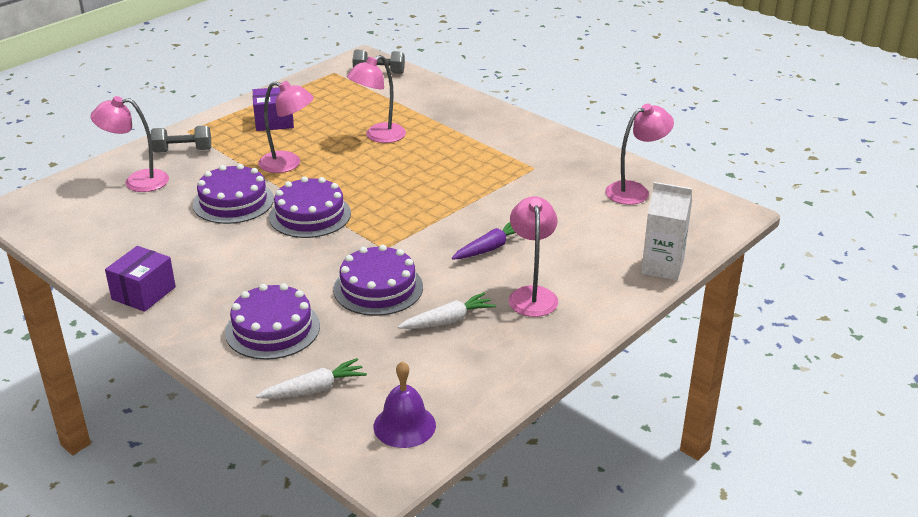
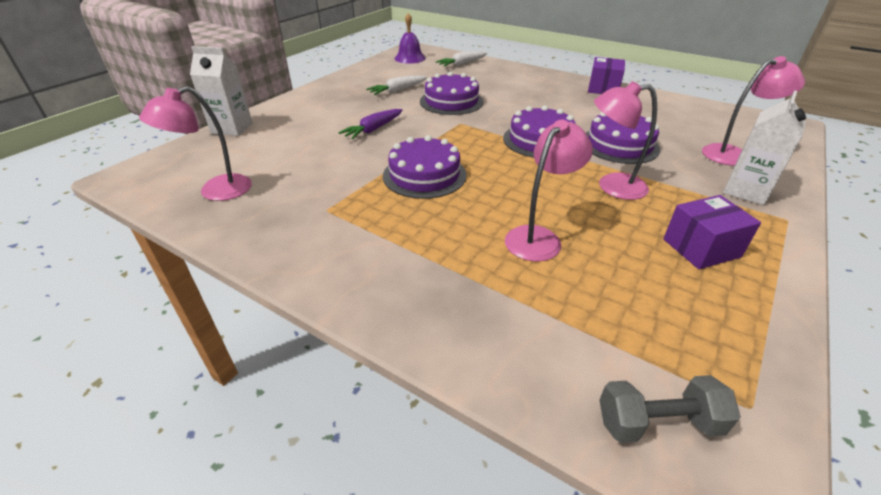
camera: 170 degrees right, 5 degrees up
(183, 151) = (746, 191): grey dumbbell -> white carton
(272, 329) = (504, 80): purple cake -> purple cake (424, 175)
(532, 295) = (341, 106): pink lamp -> none

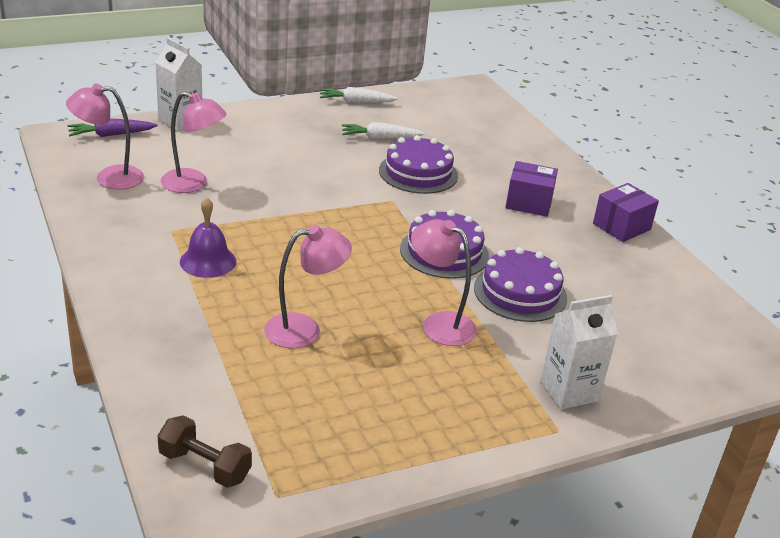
camera: 30 degrees right, 5 degrees down
(373, 130) = (299, 173): purple carrot -> purple carrot (111, 135)
(410, 58) = (451, 100): purple bell -> purple bell (208, 261)
(424, 175) = (285, 236): purple cake -> none
(462, 64) = (500, 130): white carrot -> white carrot (356, 102)
(658, 423) = (205, 466): grey dumbbell -> brown dumbbell
(701, 248) = (428, 405): purple box -> purple box (529, 203)
(733, 154) = (631, 357): pink lamp -> pink lamp (193, 184)

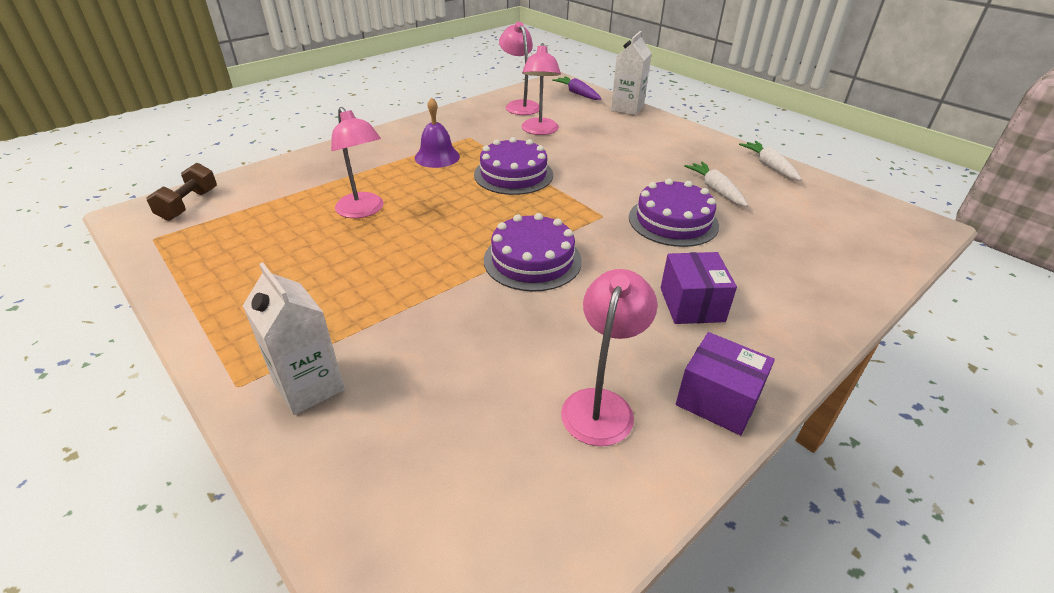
camera: 75 degrees right, 5 degrees up
(439, 324) = (402, 277): pink lamp -> pink lamp (601, 404)
(520, 293) = (488, 323): purple cake -> purple cake (513, 174)

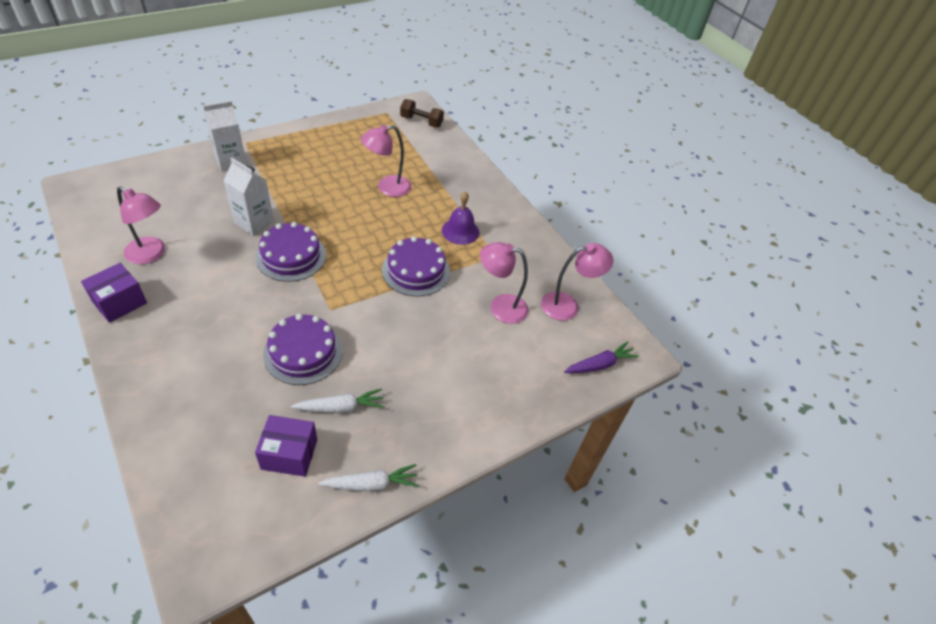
camera: 95 degrees right, 10 degrees up
(627, 108) = (551, 400): white carton -> white carton (254, 222)
(692, 304) = (200, 323): purple box -> purple box (289, 454)

